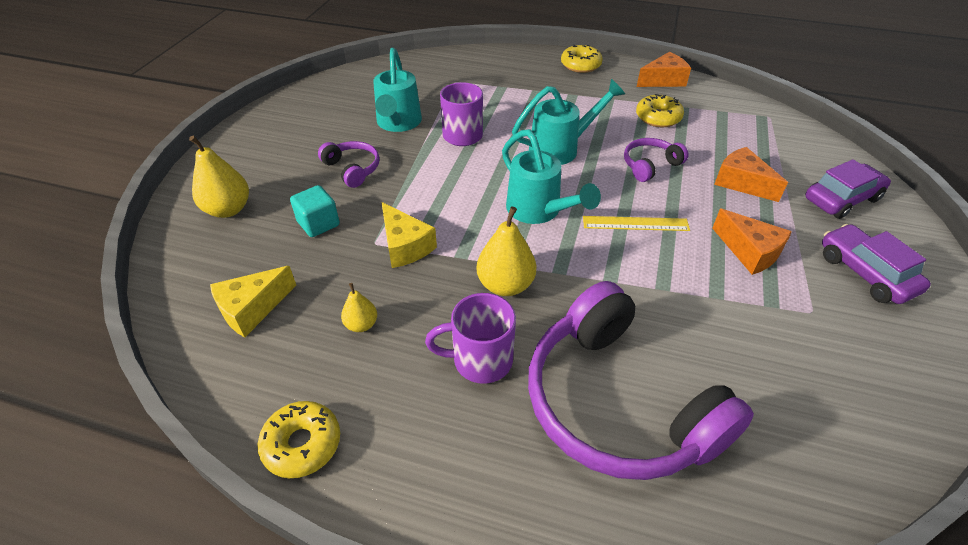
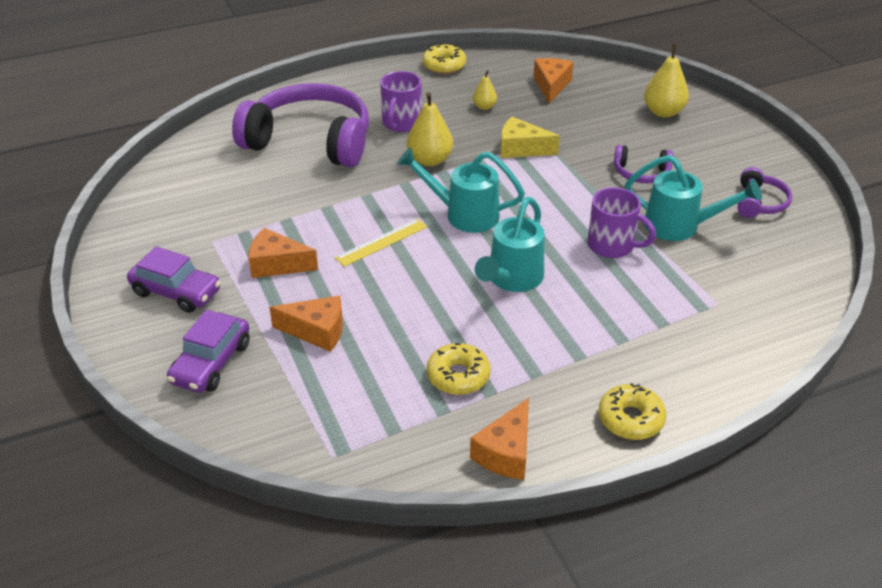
camera: 140 degrees right, 5 degrees down
(252, 309) = (551, 86): yellow cheese -> orange cheese
(318, 224) = (595, 133): turquoise cube -> none
(398, 123) = (680, 226): turquoise watering can -> turquoise watering can turned 150 degrees clockwise
(480, 360) = (401, 123): purple mug -> purple mug turned 150 degrees clockwise
(650, 165) = (415, 305): purple headphones -> purple headphones (759, 202)

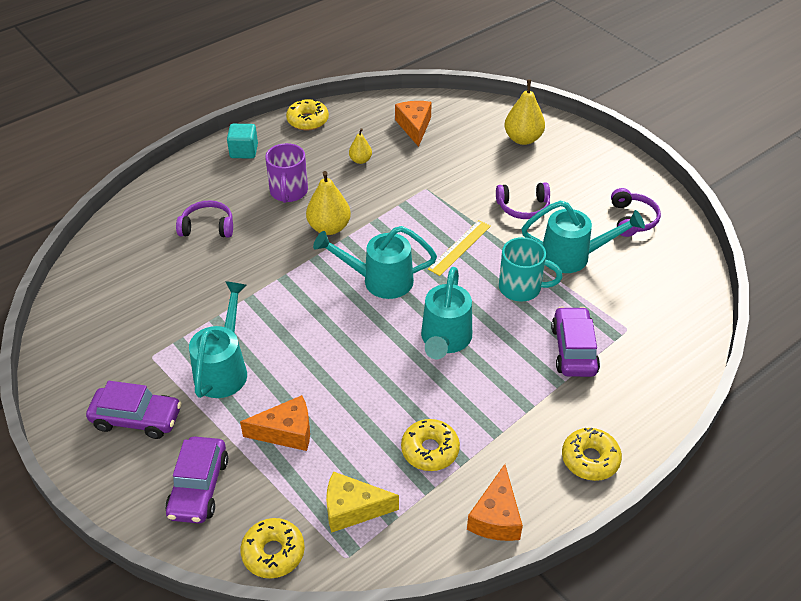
camera: 15 degrees left, 5 degrees up
(261, 436) = (273, 553): none -> yellow donut
(277, 264) = (223, 369): orange cheese -> turquoise watering can
(310, 141) = (207, 227): purple headphones -> purple headphones, size x0.44
(370, 82) = (244, 151): none -> turquoise cube
(381, 242) = (314, 325): yellow ruler -> yellow ruler (459, 247)
(521, 149) = (409, 200): yellow cheese -> yellow cheese (353, 509)
(612, 245) = (521, 288): purple mug -> turquoise mug
(649, 312) = (573, 350): none -> purple car

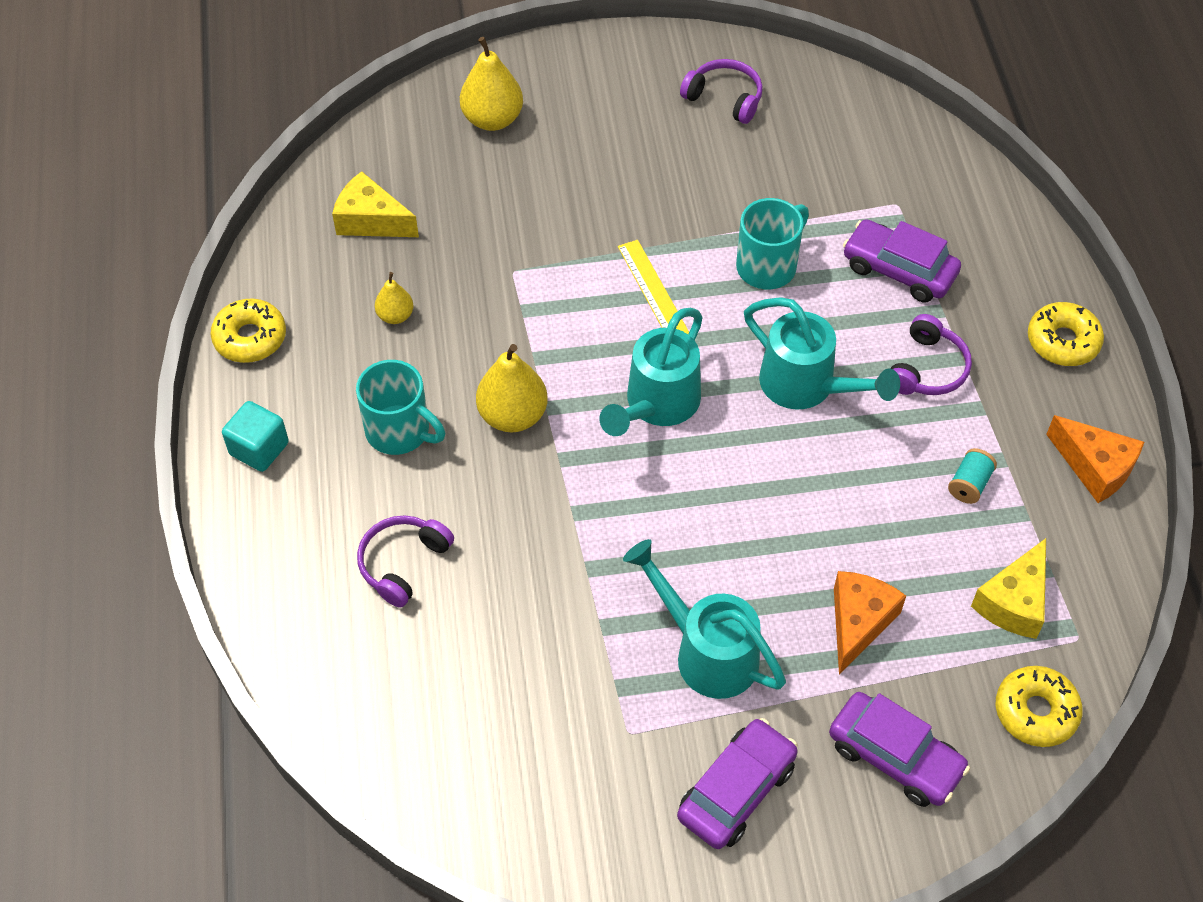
camera: 60 degrees left, 10 degrees up
(288, 192) = (400, 431): purple mug -> turquoise mug
(414, 127) = (371, 220): orange cheese -> yellow cheese
(430, 450) = (969, 484): yellow donut -> turquoise spool
(523, 207) = (626, 189): purple headphones -> purple headphones (927, 368)
(573, 256) = (748, 188): turquoise watering can -> none

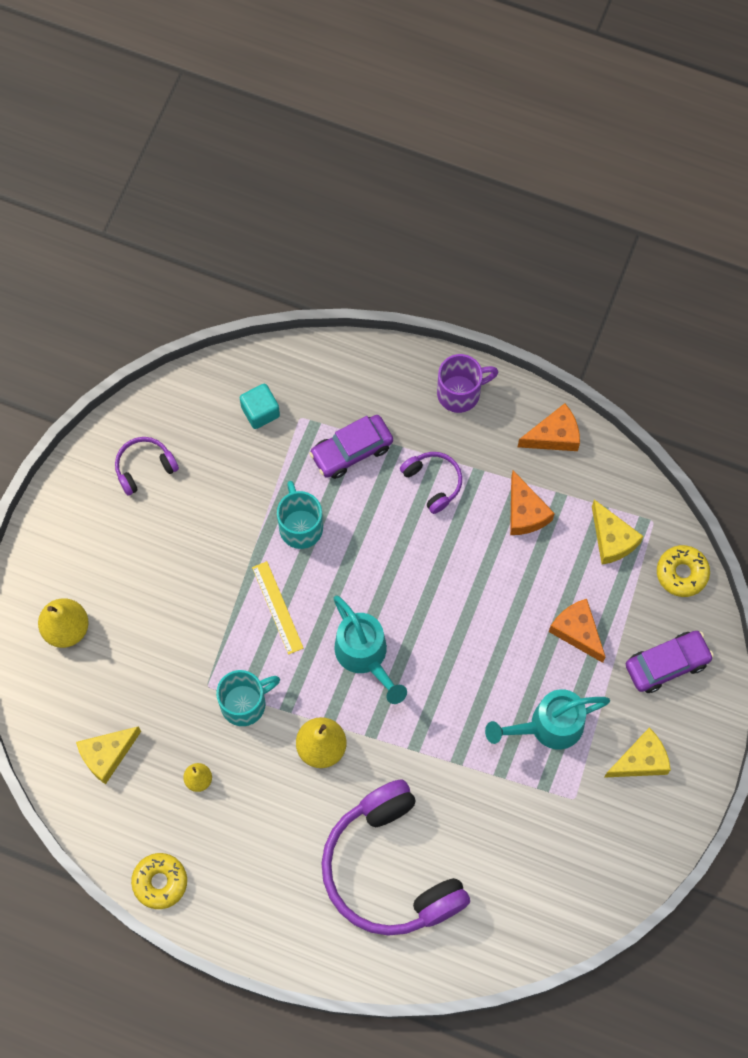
camera: 60 degrees left, 15 degrees up
(259, 449) = (254, 917): turquoise cube -> turquoise cube (260, 412)
(400, 431) = (292, 822): turquoise mug -> turquoise mug (245, 703)
(403, 563) = (391, 869): purple headphones -> purple headphones, size x2.26
(654, 291) = (277, 607): yellow ruler -> yellow ruler turned 60 degrees clockwise
(736, 791) = (640, 760): purple car -> yellow cheese
(806, 386) = (404, 560): turquoise watering can -> none
(969, 484) = (525, 512): turquoise spool -> orange cheese
(1062, 341) = (460, 392): yellow donut -> purple mug

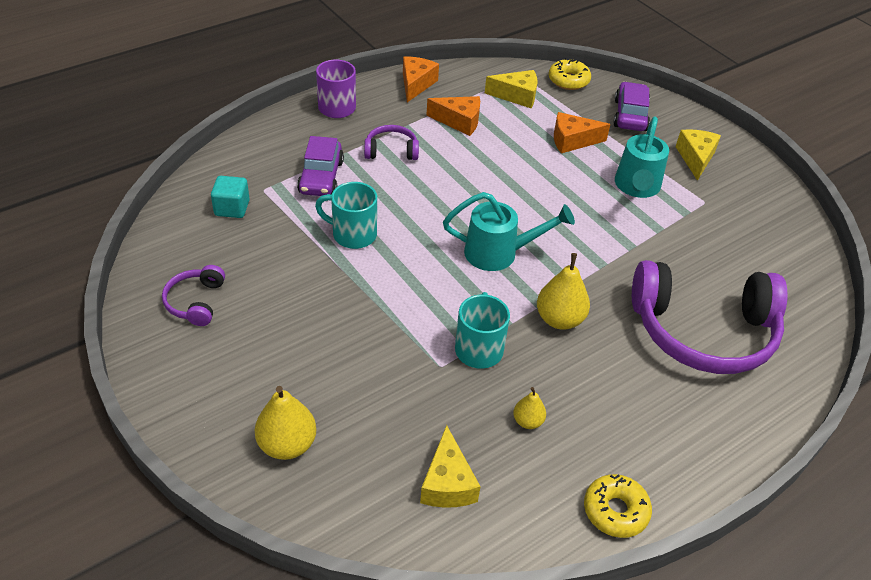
camera: 60 degrees left, 25 degrees down
(277, 607) = (409, 283): yellow ruler -> none

